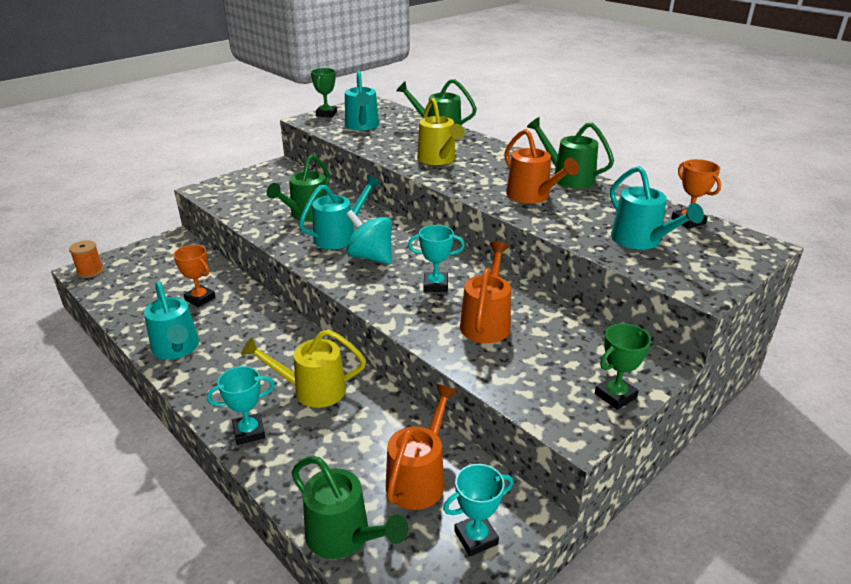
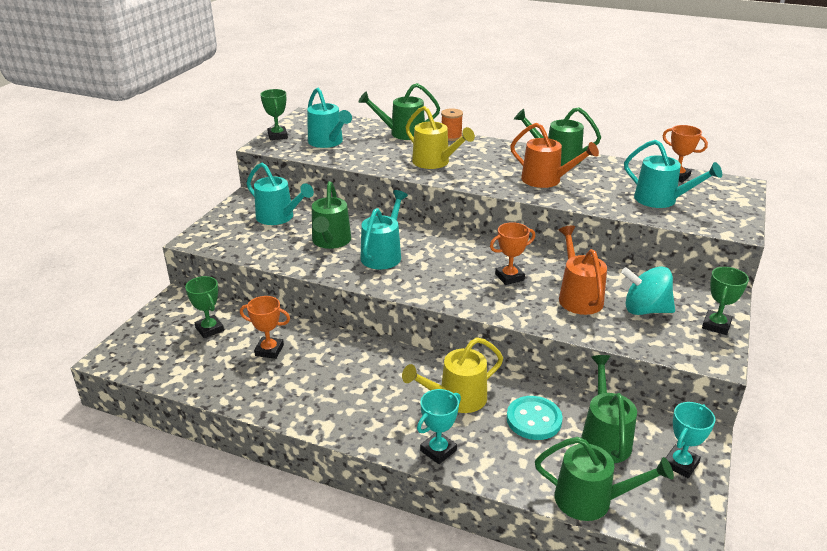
camera: 25 degrees left, 0 degrees up
(90, 271) = (120, 356): orange spool -> orange spool (451, 136)
(173, 268) = (209, 329): none -> green trophy
(177, 349) = (297, 403): turquoise watering can -> turquoise watering can (279, 217)
(365, 435) = (534, 420): none -> turquoise button
(370, 257) = (430, 266): turquoise spinning top -> turquoise spinning top (645, 310)
(419, 478) = (604, 437): orange watering can -> green watering can
(435, 285) = (509, 277): turquoise trophy -> orange trophy

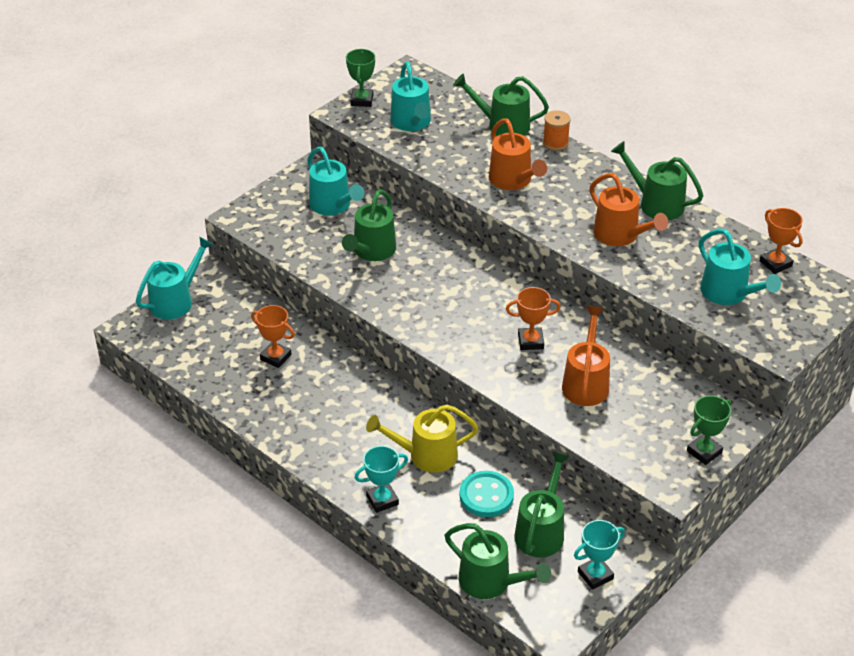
camera: 20 degrees right, 10 degrees up
(209, 329) = (229, 319): green trophy -> none
(383, 254) = (417, 281): turquoise watering can -> turquoise watering can (176, 301)
(435, 162) = (513, 181): yellow watering can -> orange watering can
(645, 310) = (644, 415): turquoise spinning top -> none

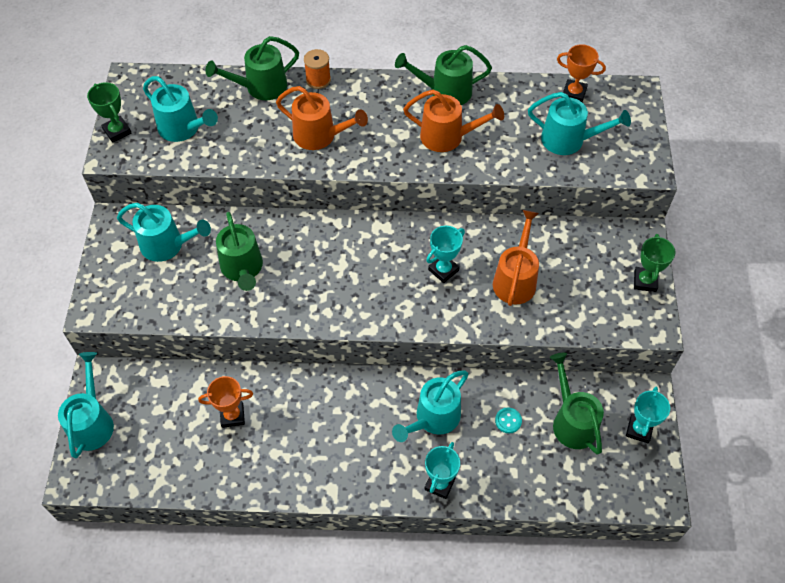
camera: 40 degrees left, 15 degrees up
(425, 455) = (433, 419): yellow watering can -> turquoise watering can
(486, 496) = (508, 421): turquoise button -> turquoise button, size x0.53
(491, 582) = (580, 492): green watering can -> none
(530, 341) = (443, 270): orange trophy -> turquoise trophy
(586, 382) = (515, 279): orange watering can -> orange watering can turned 45 degrees clockwise

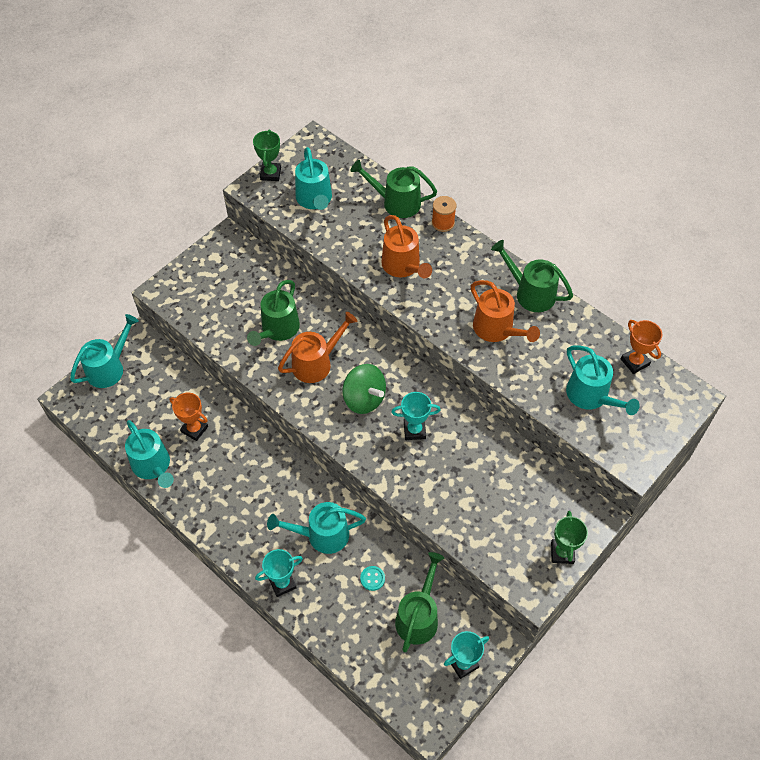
camera: 40 degrees right, 0 degrees up
(167, 245) = (245, 278): turquoise watering can -> turquoise watering can (153, 466)
(377, 274) = (364, 399): none -> green spinning top
(515, 279) = (461, 476): orange watering can -> orange watering can (316, 363)
(645, 281) = (562, 553): green trophy -> green trophy turned 45 degrees counterclockwise

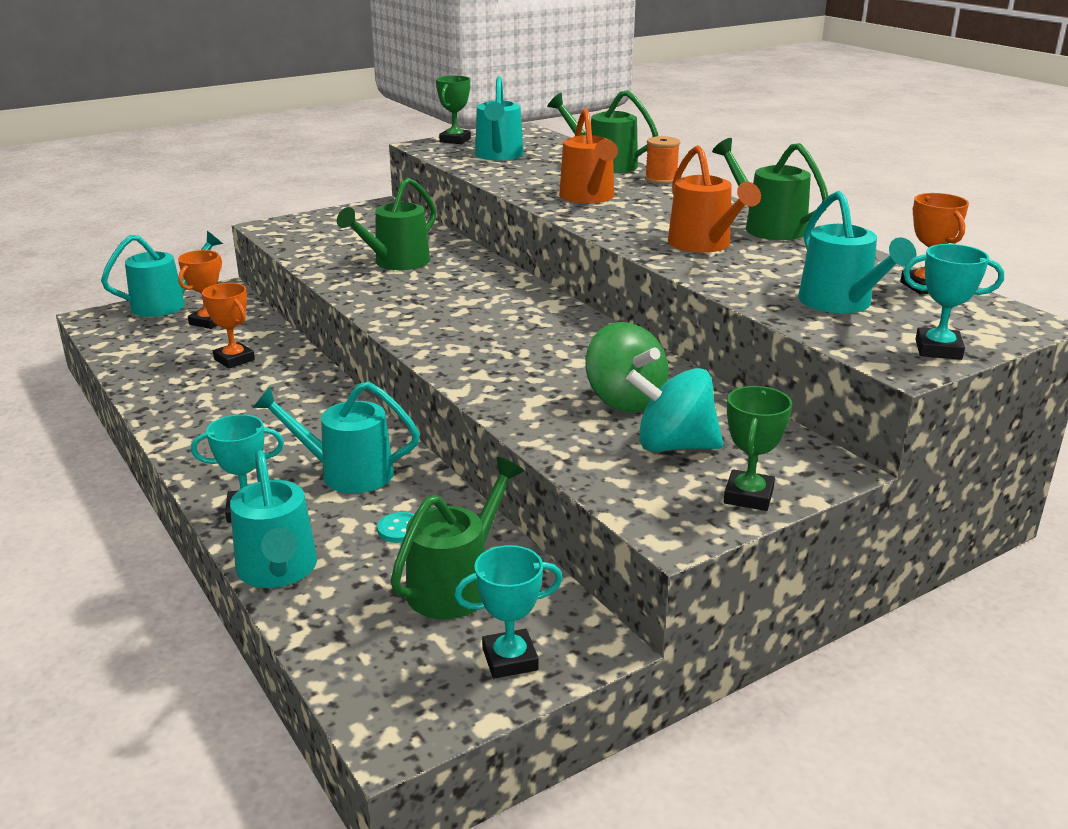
camera: 15 degrees right, 30 degrees down
(152, 385) = (208, 322): none -> orange trophy
(153, 466) = (150, 380): turquoise watering can -> turquoise watering can (278, 571)
(316, 363) = (432, 289): orange watering can -> none
(364, 399) = (481, 321): green spinning top -> green spinning top (625, 400)
(414, 430) = (542, 352): turquoise trophy -> turquoise trophy (938, 349)
(514, 515) = (673, 446): none -> turquoise spinning top

